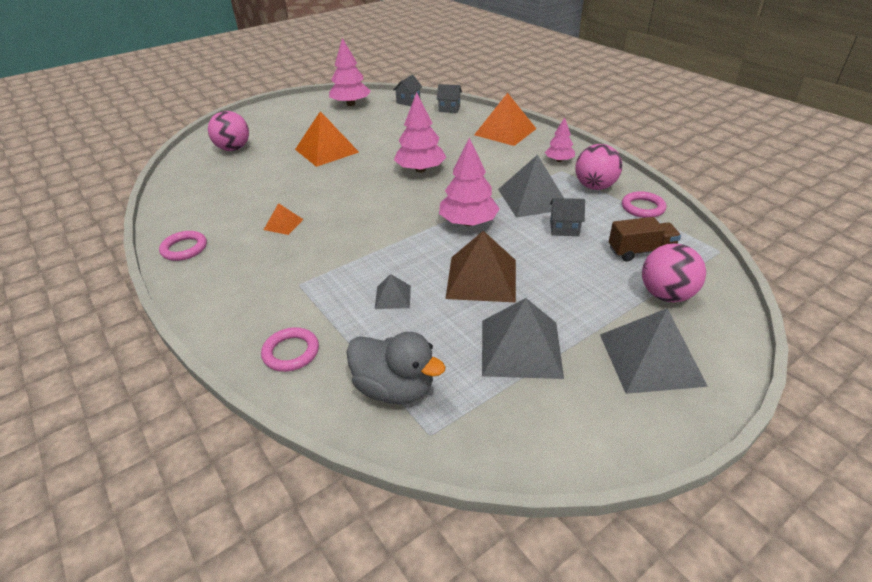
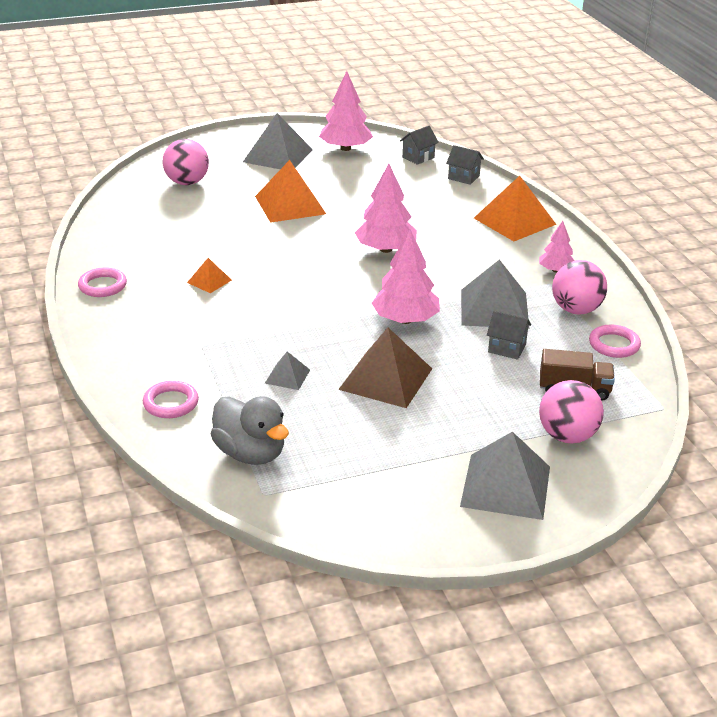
camera: 15 degrees right, 5 degrees down
(521, 348) = (386, 448): grey pyramid -> grey pyramid (278, 156)

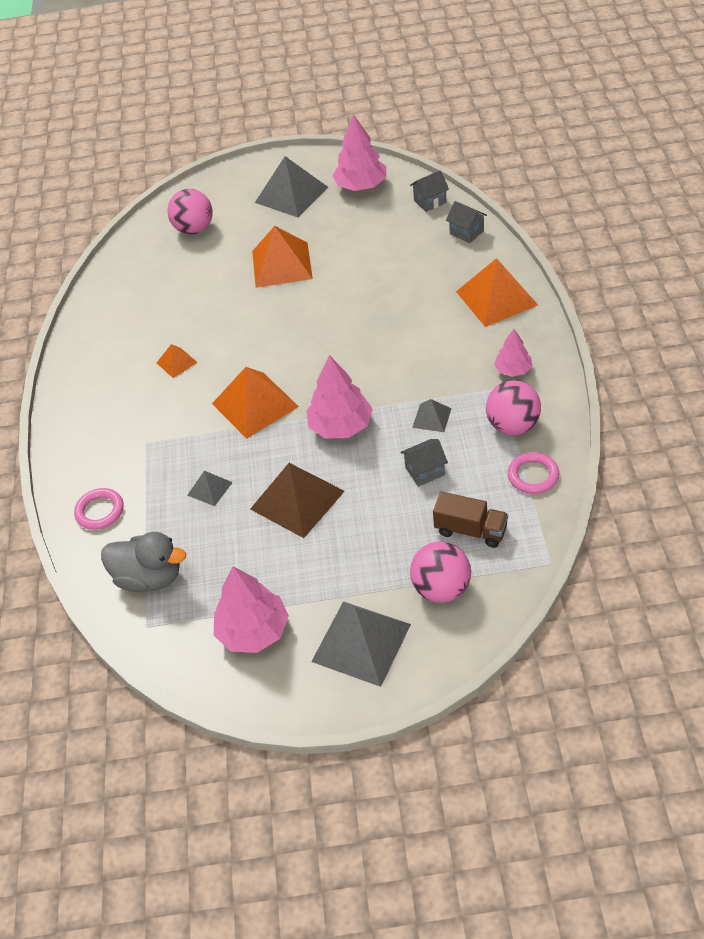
camera: 20 degrees right, 15 degrees up
(102, 286) = (82, 362): pink ring -> none
(250, 453) = (149, 578): grey duck -> grey duck turned 45 degrees counterclockwise
(308, 309) = (255, 405): none -> orange pyramid
(385, 249) = (353, 330): pink tree -> pink tree (253, 631)
(494, 308) = (432, 417): grey pyramid -> grey pyramid, size x0.50
(507, 348) = (425, 471): grey house -> grey house turned 60 degrees counterclockwise

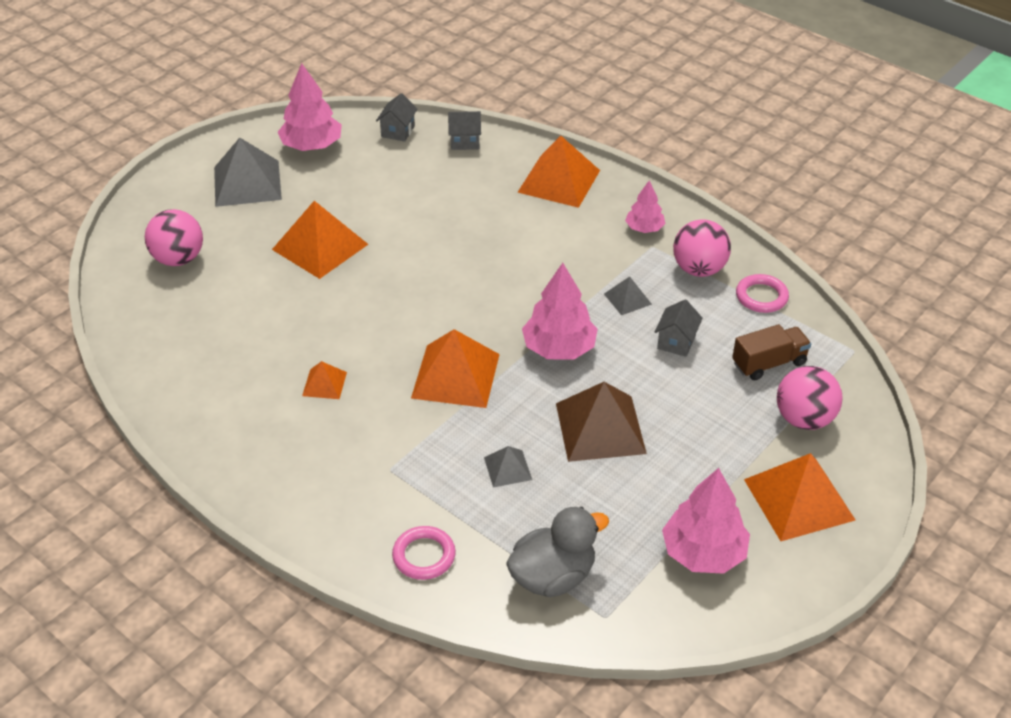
camera: 50 degrees left, 5 degrees down
(361, 642) = (799, 499): grey pyramid -> orange pyramid

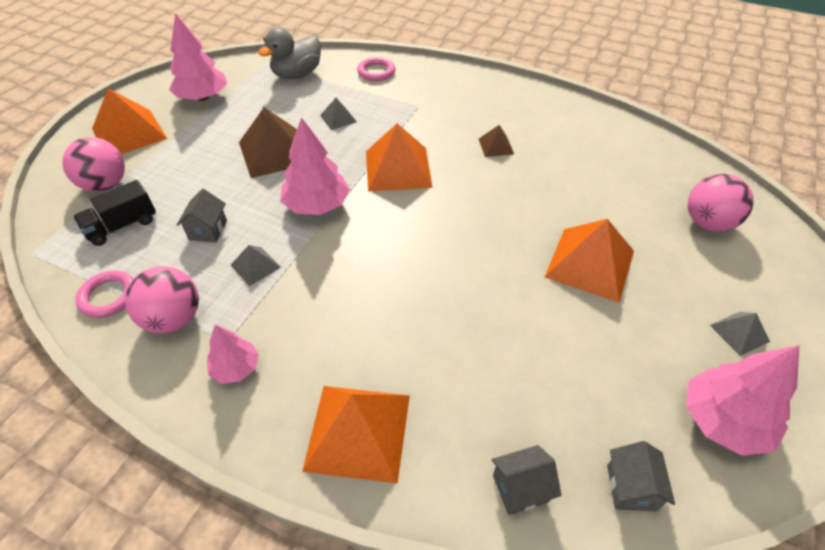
camera: 165 degrees right, 5 degrees up
(247, 183) = (739, 333): grey pyramid -> grey pyramid, size x0.50
(324, 384) = (496, 146): orange pyramid -> brown pyramid
(769, 363) = (122, 226): brown truck -> black truck

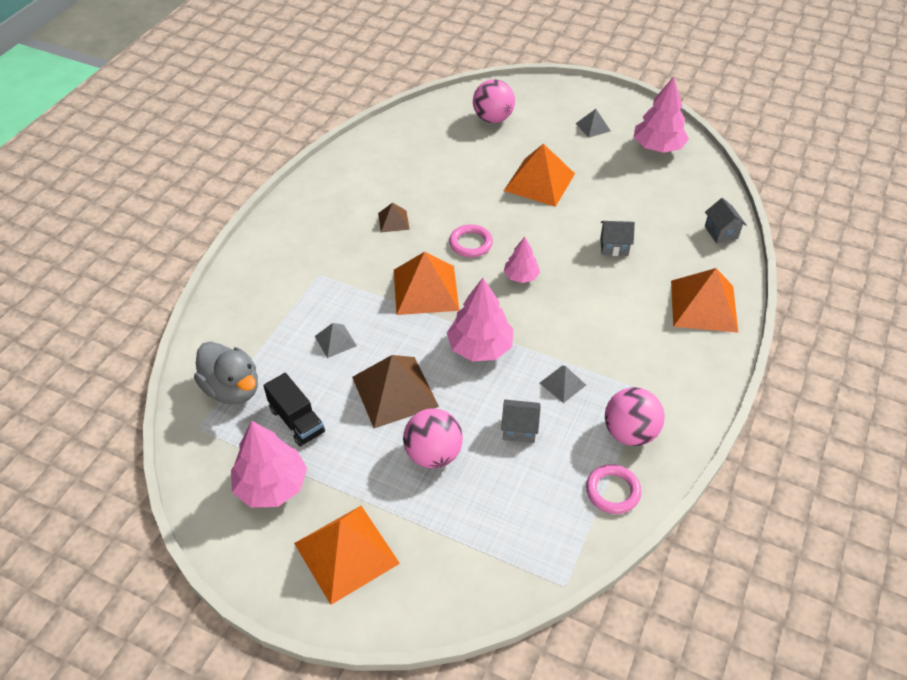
camera: 90 degrees left, 0 degrees up
(105, 185) = (450, 547): pink ball -> pink ball (433, 454)
(122, 226) = (517, 508): black truck -> black truck (297, 420)
(236, 368) = (669, 380): pink tree -> pink tree (521, 276)
(376, 72) = (241, 311): pink ring -> pink ring (470, 243)
(631, 487) = (708, 189): grey house -> grey house (614, 247)

